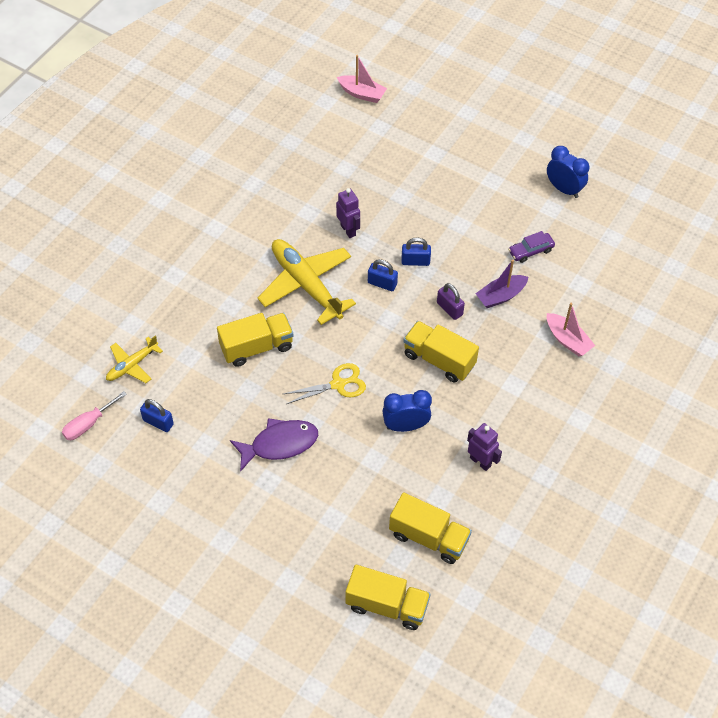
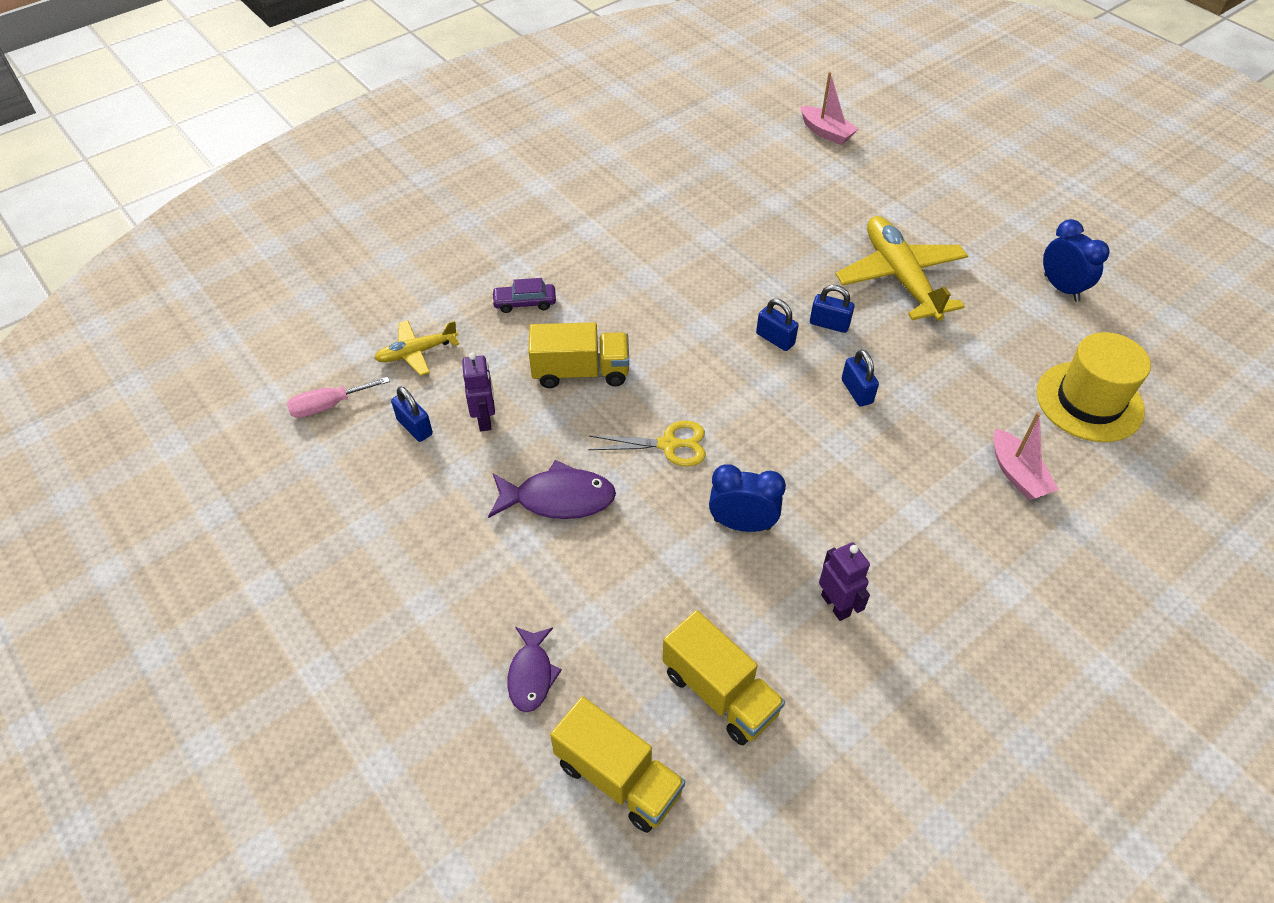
camera: 20 degrees right, 5 degrees down
(306, 285) = (675, 317): yellow plane -> yellow plane (900, 278)
(310, 563) = (531, 675): none -> purple fish
(348, 230) = (754, 269): purple robot -> purple robot (485, 419)
(439, 360) = (820, 451): yellow truck -> none
(449, 309) = (857, 391): purple padlock -> blue padlock
(500, 296) = (934, 394): purple boat -> none
(530, 251) = (993, 349): purple car -> purple car (525, 303)
(600, 274) = (1089, 401): none -> yellow hat

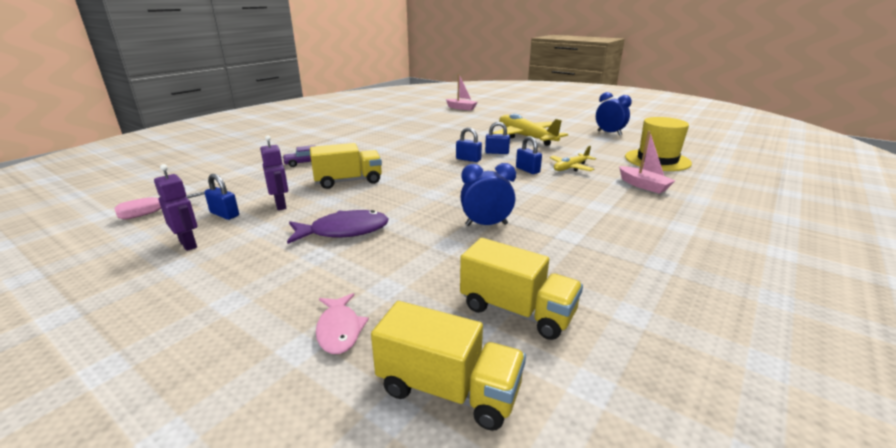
camera: 15 degrees left, 25 degrees down
(417, 352) = (228, 186): yellow plane -> yellow plane (571, 167)
(531, 675) = (339, 330): purple fish -> pink fish
(668, 445) = (418, 200): yellow scissors -> none
(836, 605) = (576, 250): purple robot -> purple robot (188, 244)

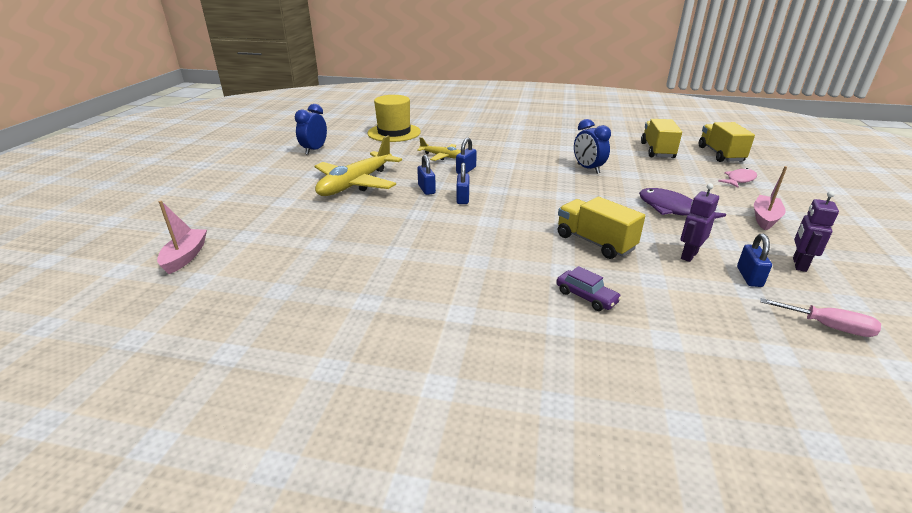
camera: 115 degrees left, 5 degrees up
(643, 186) = (459, 135): pink boat -> pink boat (765, 218)

